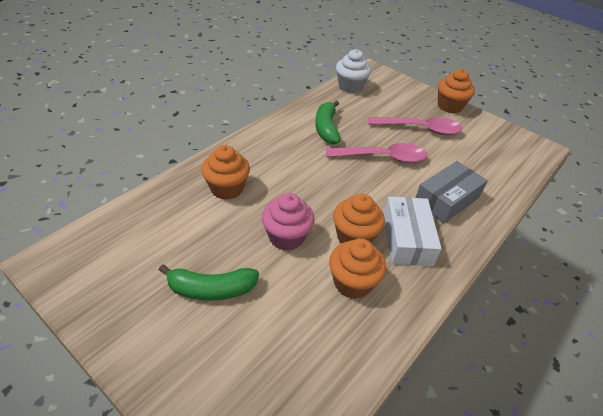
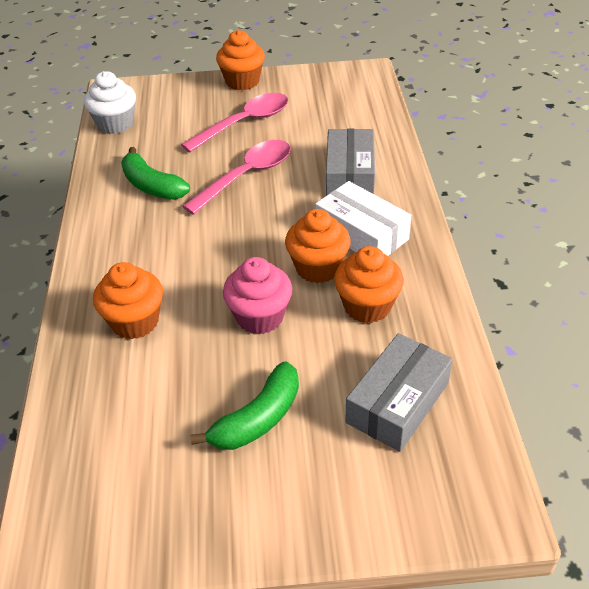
camera: 40 degrees left, 0 degrees up
(292, 355) = (397, 402): none -> grey box

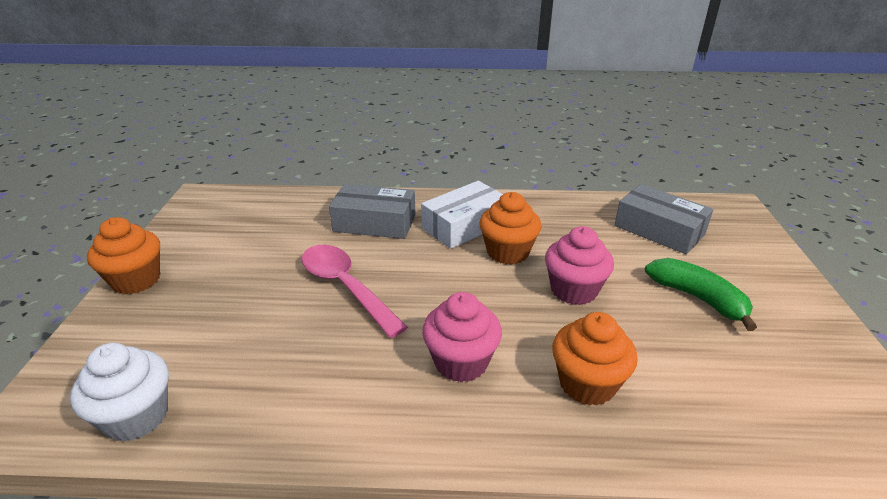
camera: 85 degrees left, 10 degrees down
(151, 186) = (327, 370): green banana -> none
(160, 249) = (461, 362): none -> pink cupcake
(244, 123) = (236, 283): pink spoon -> none
(367, 306) = (558, 232): orange cupcake -> none

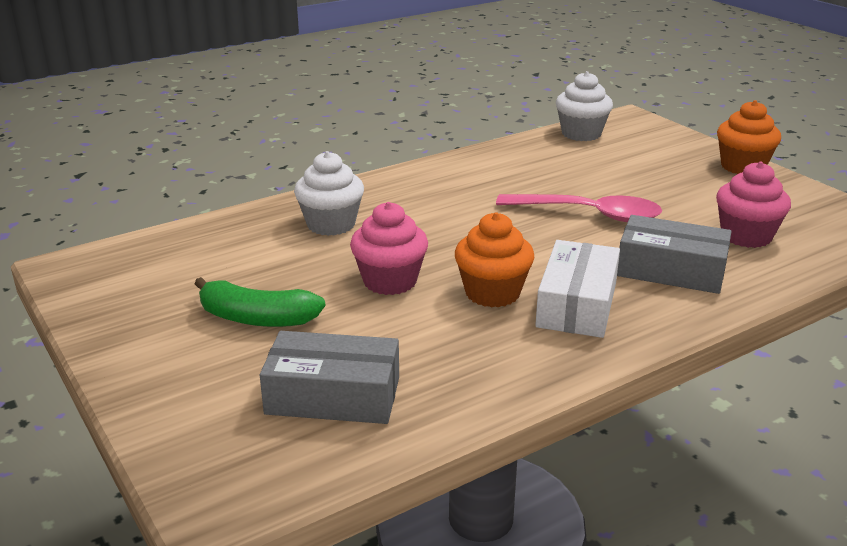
camera: 145 degrees right, 5 degrees down
(374, 223) = (671, 270): grey box -> grey box turned 45 degrees clockwise
(461, 362) = (433, 206): pink cupcake -> pink cupcake (746, 236)
(587, 384) = (331, 224): orange cupcake -> white cupcake

